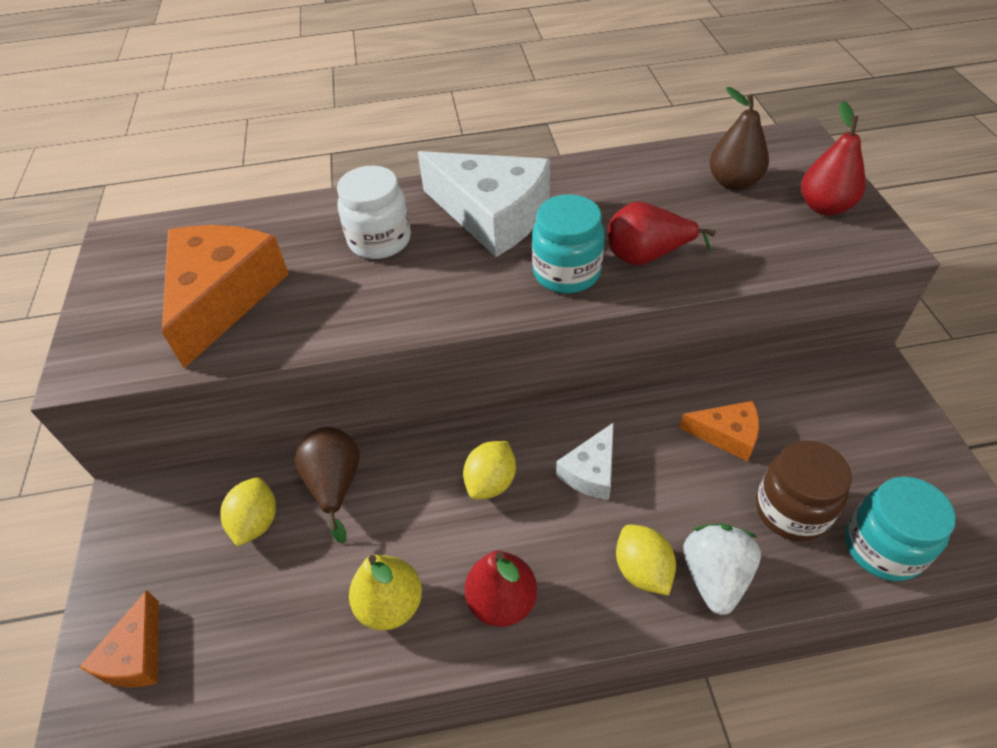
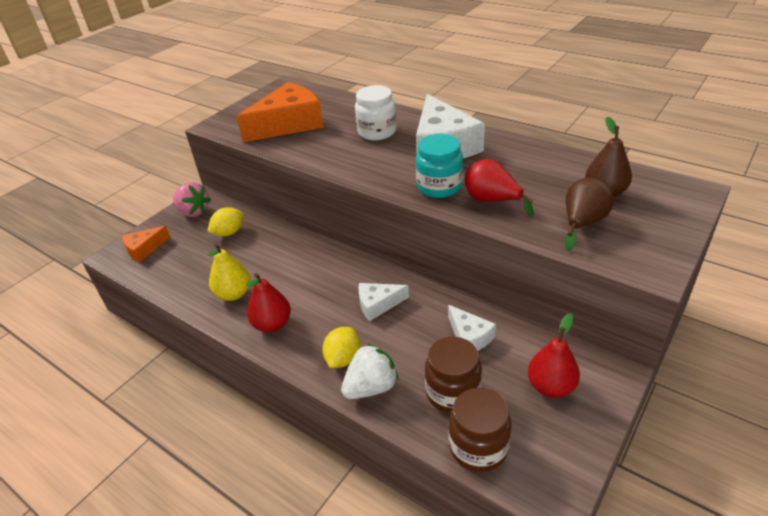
camera: 45 degrees right, 10 degrees down
(145, 532) = (193, 212): none -> pink strawberry
(335, 485) = (271, 238): brown pear -> brown pear (582, 223)
(491, 482) = (329, 278): yellow lemon -> none
(727, 435) = (469, 337): orange cheese -> white cheese
(824, 207) = (646, 233): red pear -> red pear (551, 386)
(882, 547) = (478, 447): turquoise jar -> brown jar

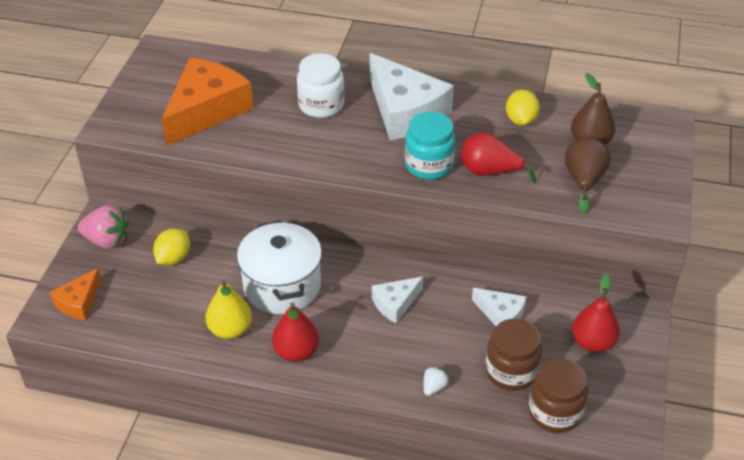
camera: 25 degrees left, 5 degrees up
(294, 269) = (282, 286): none -> white pot
(343, 358) = (391, 367): yellow lemon -> yellow lemon (521, 120)
(371, 387) = (434, 387): white strawberry -> white strawberry, size x0.52

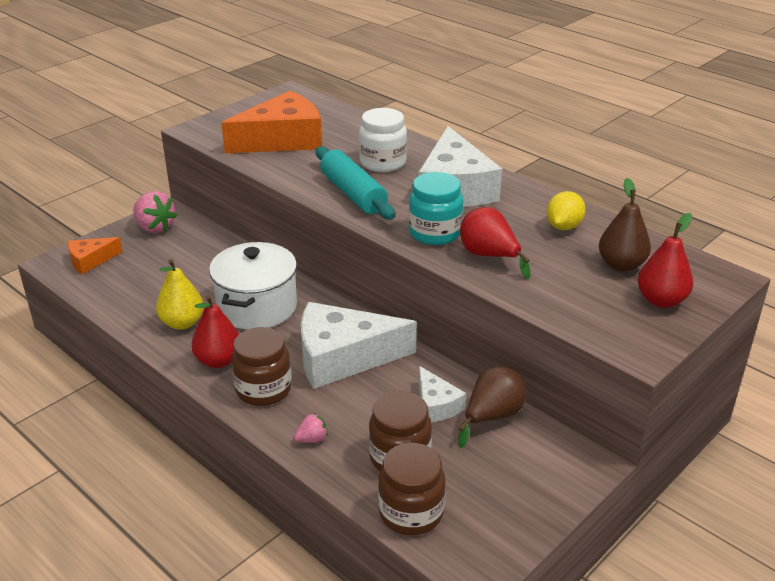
camera: 30 degrees right, 10 degrees down
(173, 258) = (191, 256): yellow lemon -> none
(326, 149) = (353, 194): none -> turquoise rolling pin
(358, 361) = (263, 389): none -> brown jar
(395, 303) = (342, 357): white cheese -> white cheese, size x1.97
(434, 387) = (312, 439): white strawberry -> pink strawberry
(583, 181) = (582, 294): brown pear -> brown pear (492, 417)
(593, 342) = (510, 467): red pear -> red pear (661, 300)

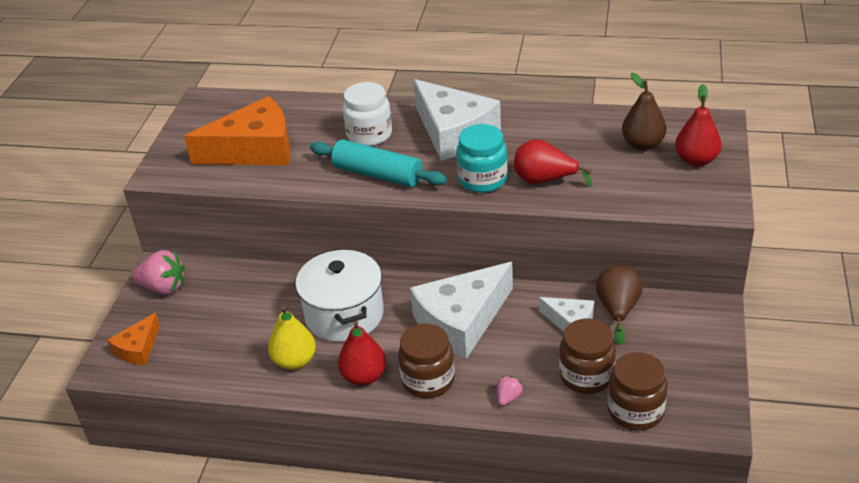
camera: 30 degrees left, 5 degrees up
(283, 139) = (255, 149): orange cheese -> orange cheese turned 45 degrees clockwise
(563, 226) = (571, 131): yellow lemon -> none

